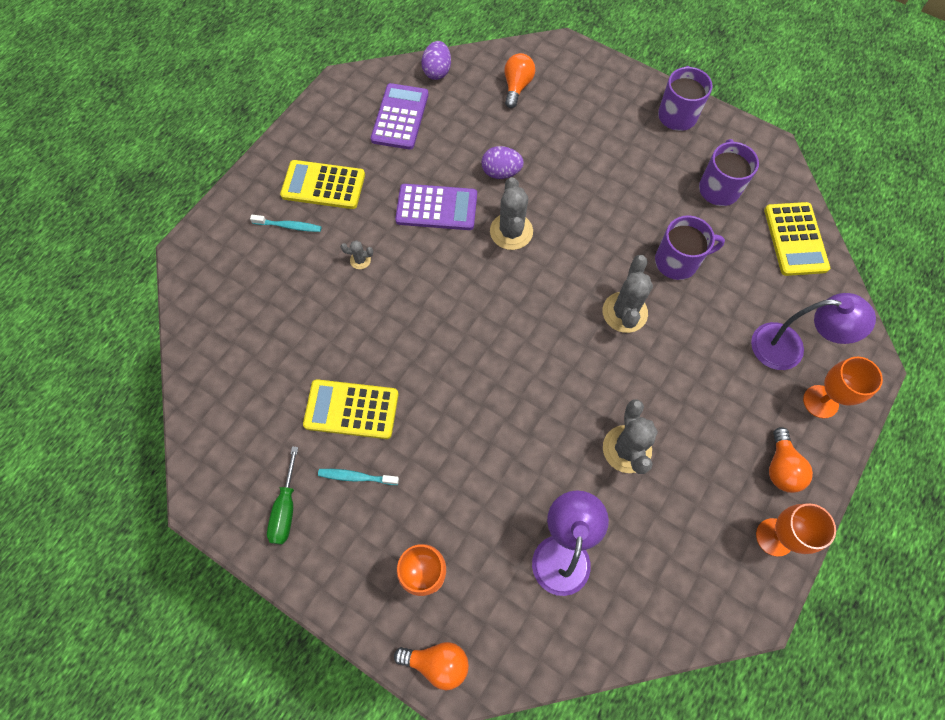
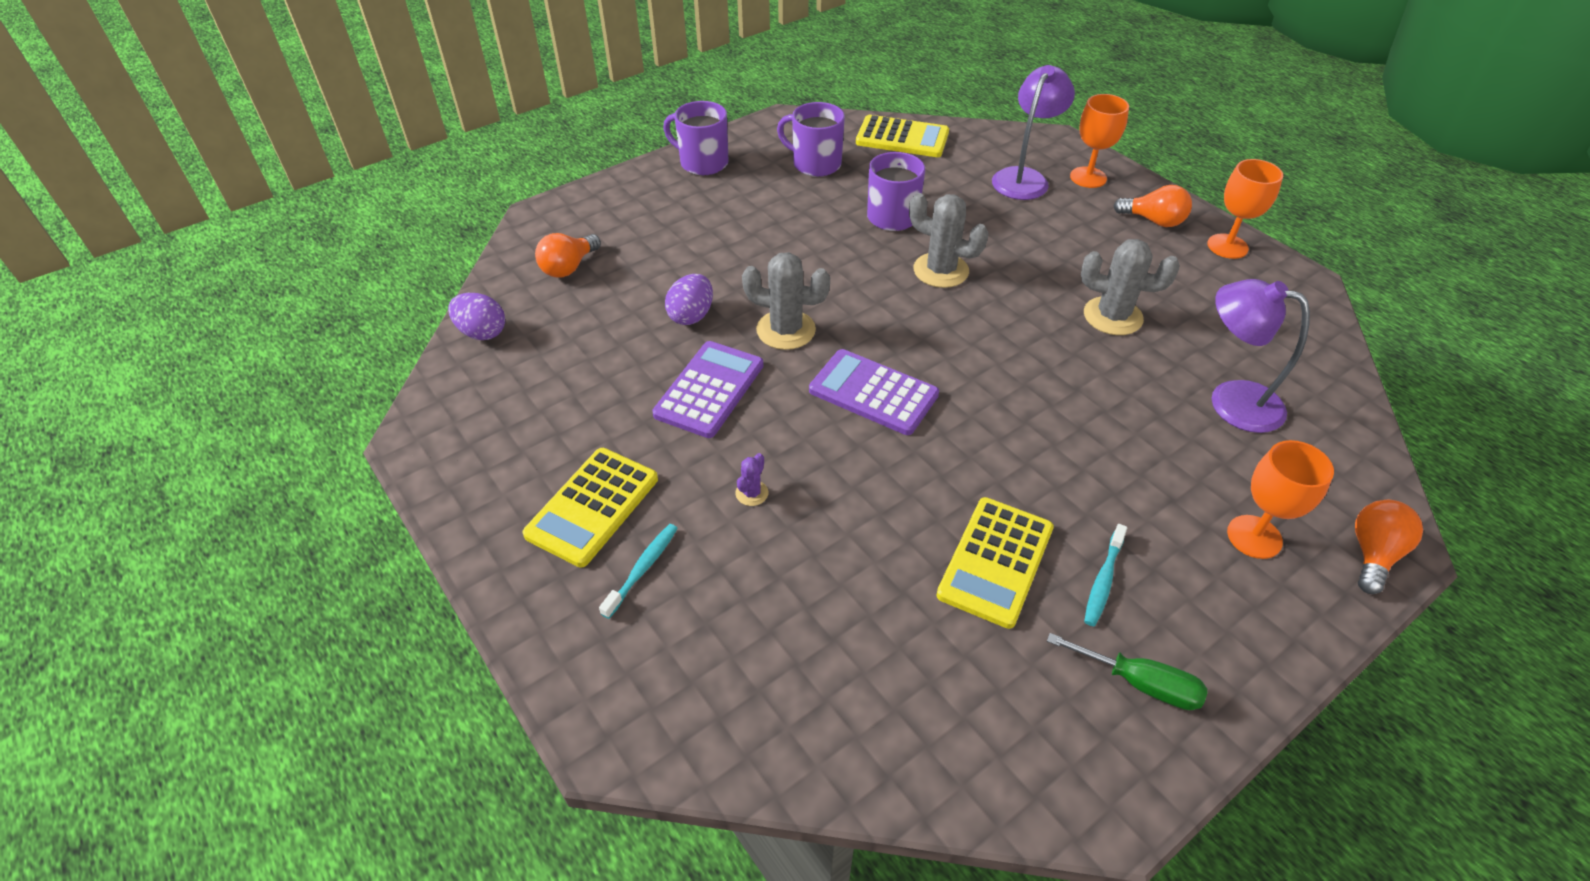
camera: 70 degrees left, 20 degrees down
(360, 260) = (752, 493): grey cactus -> purple cactus
(400, 117) = (531, 389): purple calculator -> purple calculator (873, 393)
(517, 87) = (568, 267): orange light bulb -> orange light bulb turned 90 degrees counterclockwise

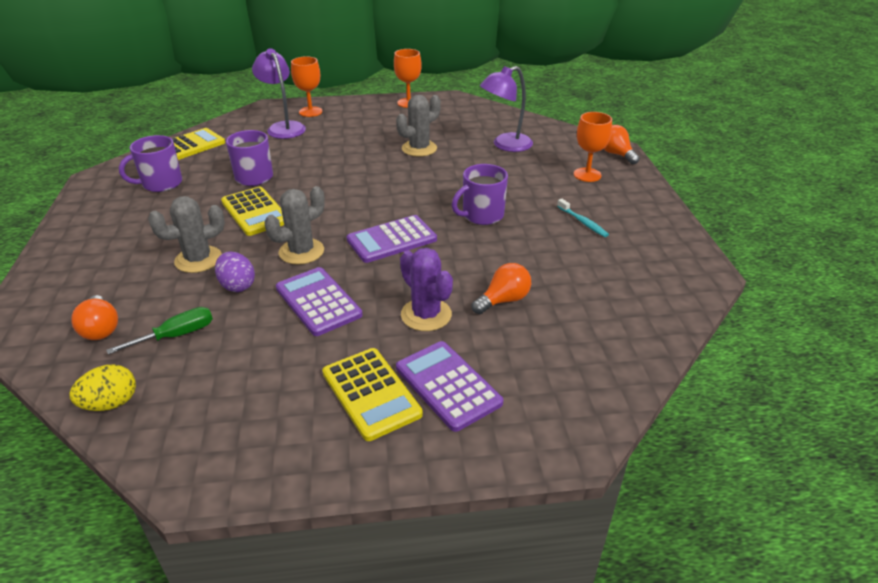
camera: 60 degrees left, 10 degrees down
(482, 332) = (111, 403): purple egg -> yellow egg
(642, 569) = (448, 385): turquoise toothbrush -> purple calculator
(703, 163) = (82, 226): purple mug -> purple mug (482, 215)
(752, 493) = (426, 315): purple cactus -> purple cactus, size x2.10
(941, 270) = (321, 180): grey cactus -> grey cactus (198, 259)
(995, 561) = (548, 248): yellow calculator -> yellow calculator (255, 212)
(1140, 683) = (646, 237): green screwdriver -> green screwdriver (176, 335)
(1153, 221) = (367, 111): orange light bulb -> orange light bulb (503, 300)

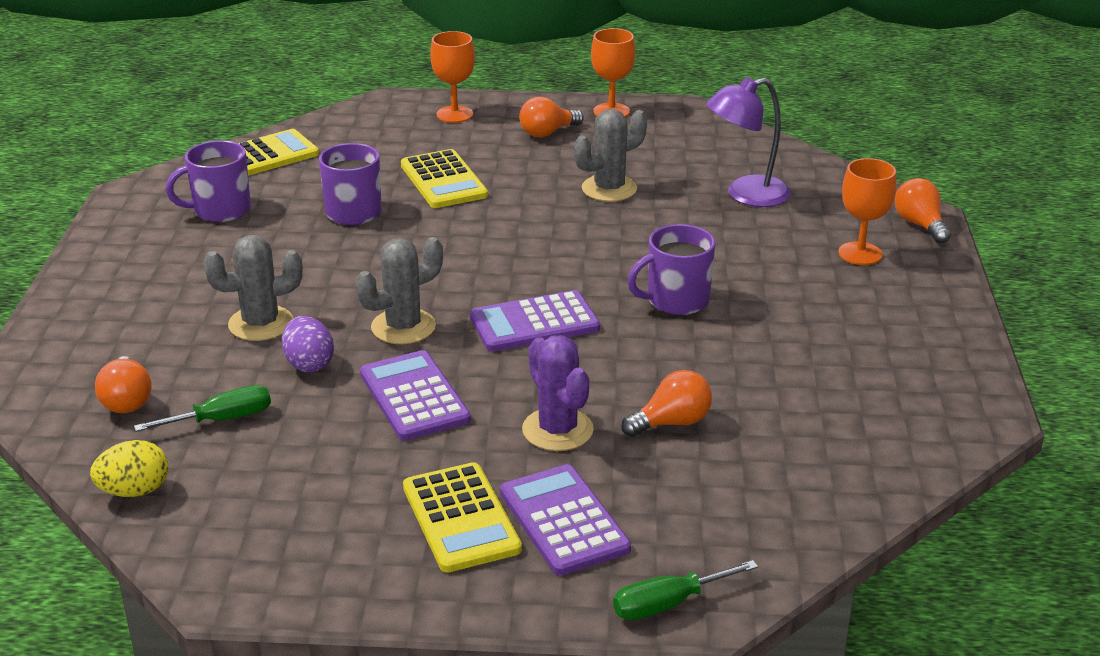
camera: 10 degrees right, 5 degrees down
(255, 212) = (347, 264): yellow calculator -> yellow calculator (443, 180)
(283, 127) = (409, 137): purple lamp -> none
(372, 118) = (547, 133): none -> orange light bulb
(543, 445) = (668, 604): none -> green screwdriver
(583, 222) = (826, 325): turquoise toothbrush -> none

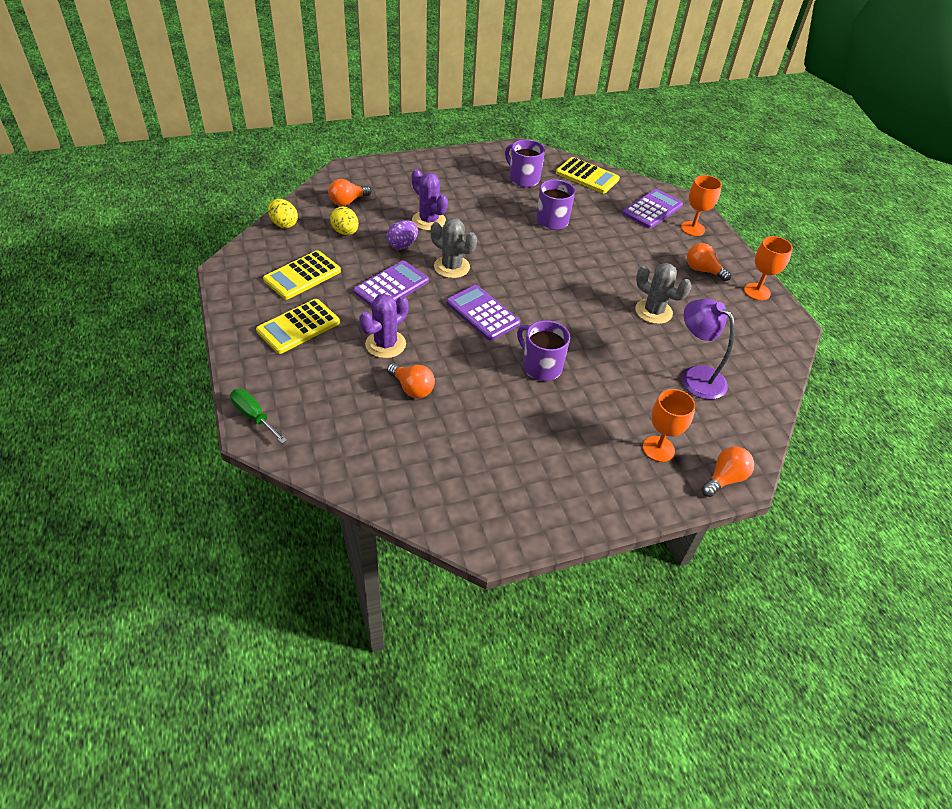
camera: 65 degrees right, 15 degrees up
(222, 419) = (345, 232): green screwdriver -> yellow egg
(261, 324) = (429, 221): grey cactus -> purple cactus
(443, 180) = (611, 243): yellow calculator -> yellow calculator (302, 275)
(564, 521) = (309, 363): purple calculator -> purple calculator (652, 209)

